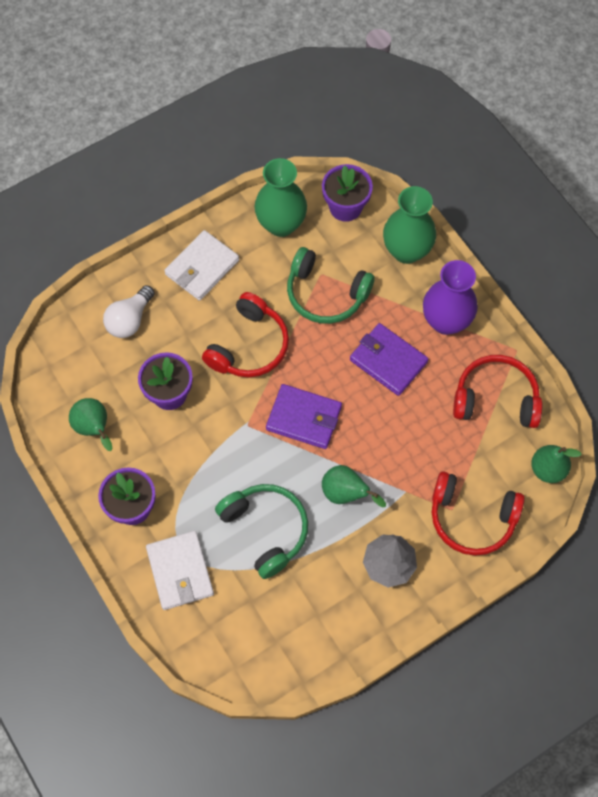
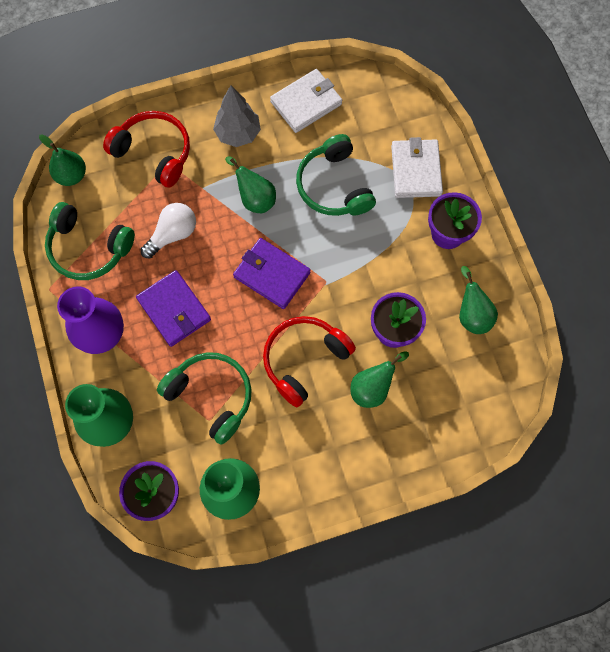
camera: 165 degrees left, 5 degrees up
(130, 320) = (418, 420): white light bulb -> white light bulb (173, 234)
(178, 337) = (372, 388): none -> green pear
(202, 267) = (331, 461): white wallet -> white wallet (306, 103)
(495, 398) = (89, 248): red headphones -> green headphones

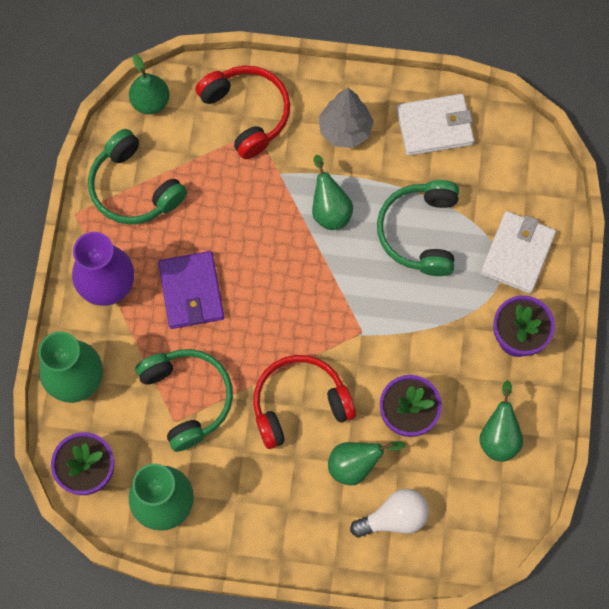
camera: 25 degrees right, 0 degrees up
(173, 234) = (226, 211): white light bulb -> white light bulb (394, 518)
(272, 275) = (308, 299): purple wallet -> none

